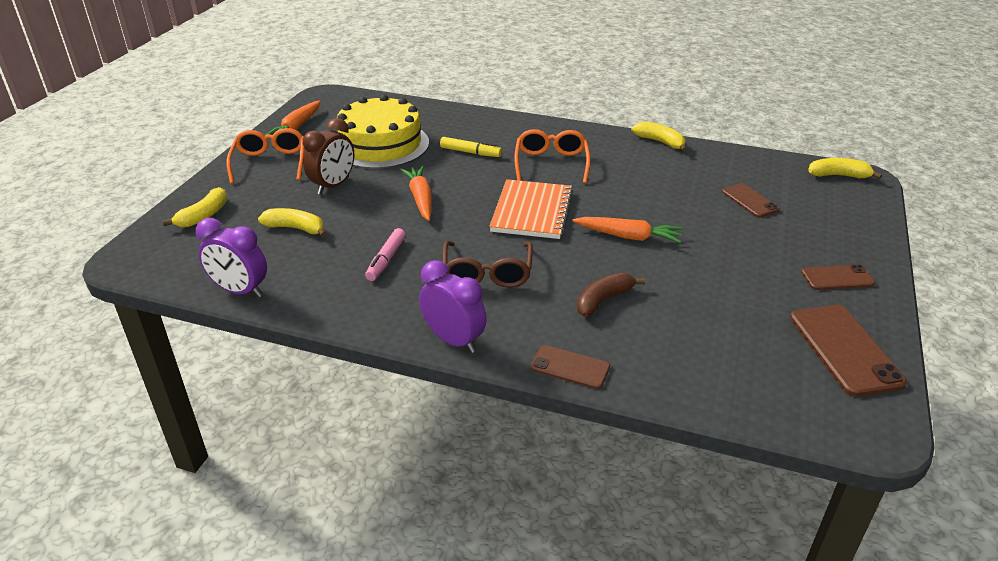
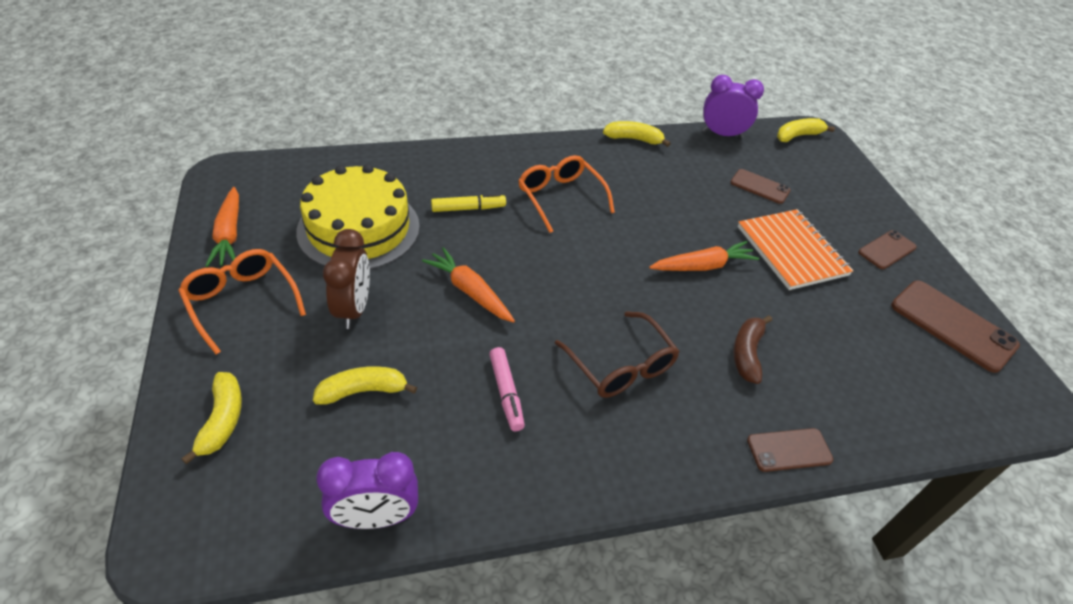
camera: 35 degrees left, 10 degrees up
(453, 340) = (664, 470): purple clock -> purple clock (722, 134)
(532, 211) = (594, 267): orange notebook -> orange notebook (791, 251)

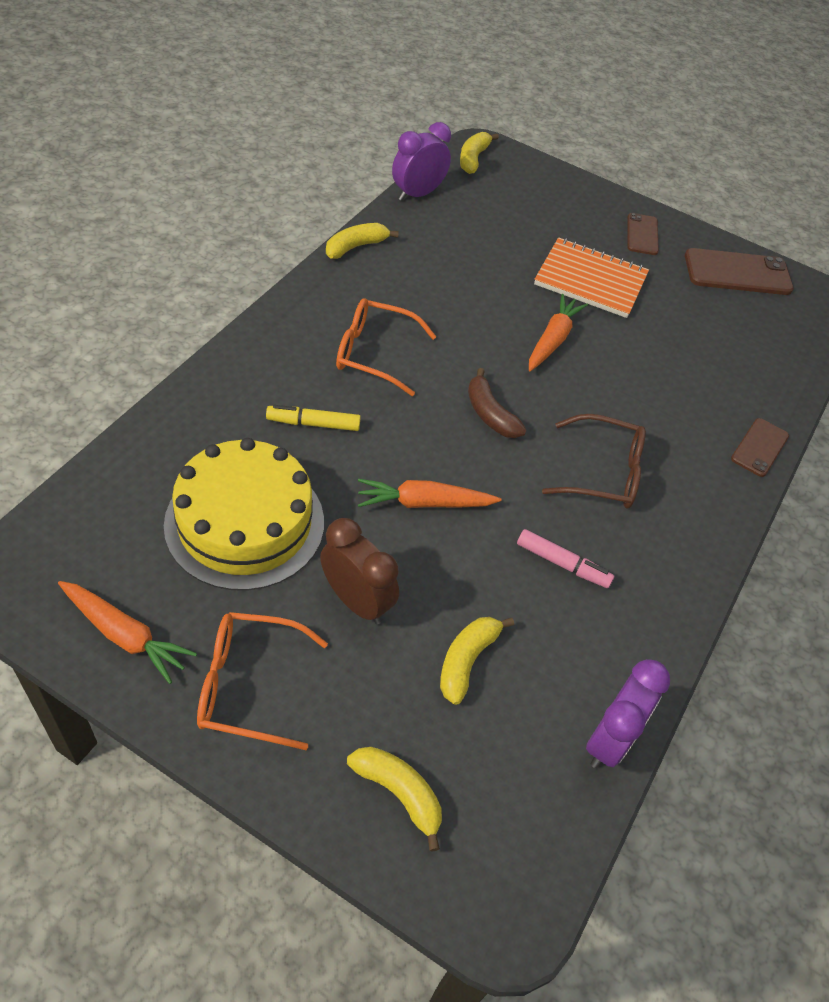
camera: 50 degrees left, 5 degrees up
(468, 208) = (313, 424): yellow marker -> yellow marker turned 120 degrees counterclockwise
(747, 353) = (660, 393): brown banana -> brown banana (490, 414)
(760, 187) = (504, 232): brown phone -> none

